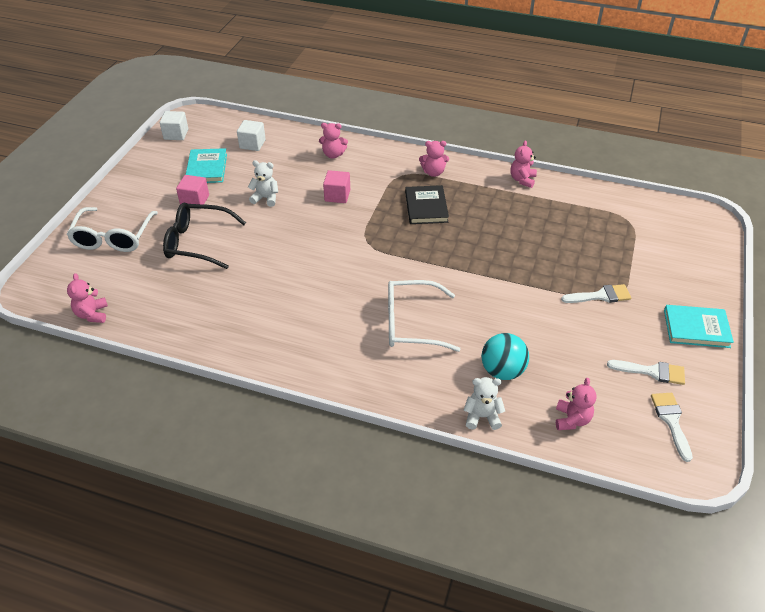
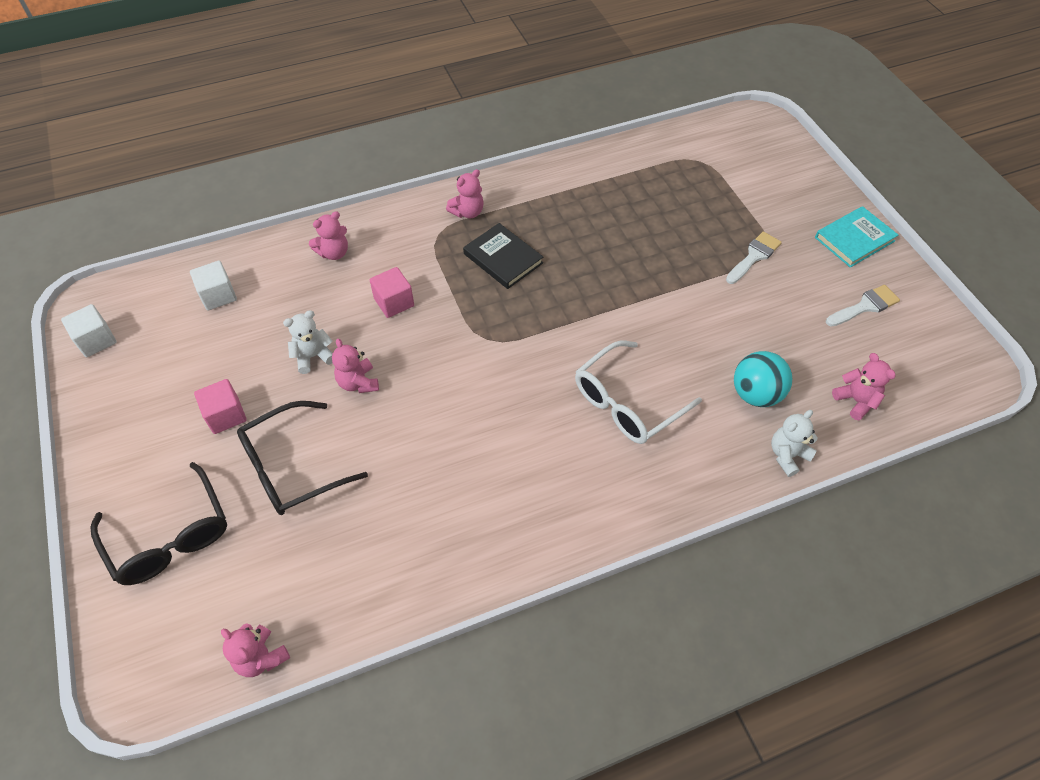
camera: 40 degrees left, 10 degrees up
(113, 237) = (170, 536): white glasses -> black glasses
(207, 168) = (193, 362): turquoise book -> none
(522, 180) = (563, 170): pink teddy bear -> pink teddy bear (358, 383)
(671, 421) = (923, 344): white brush -> none

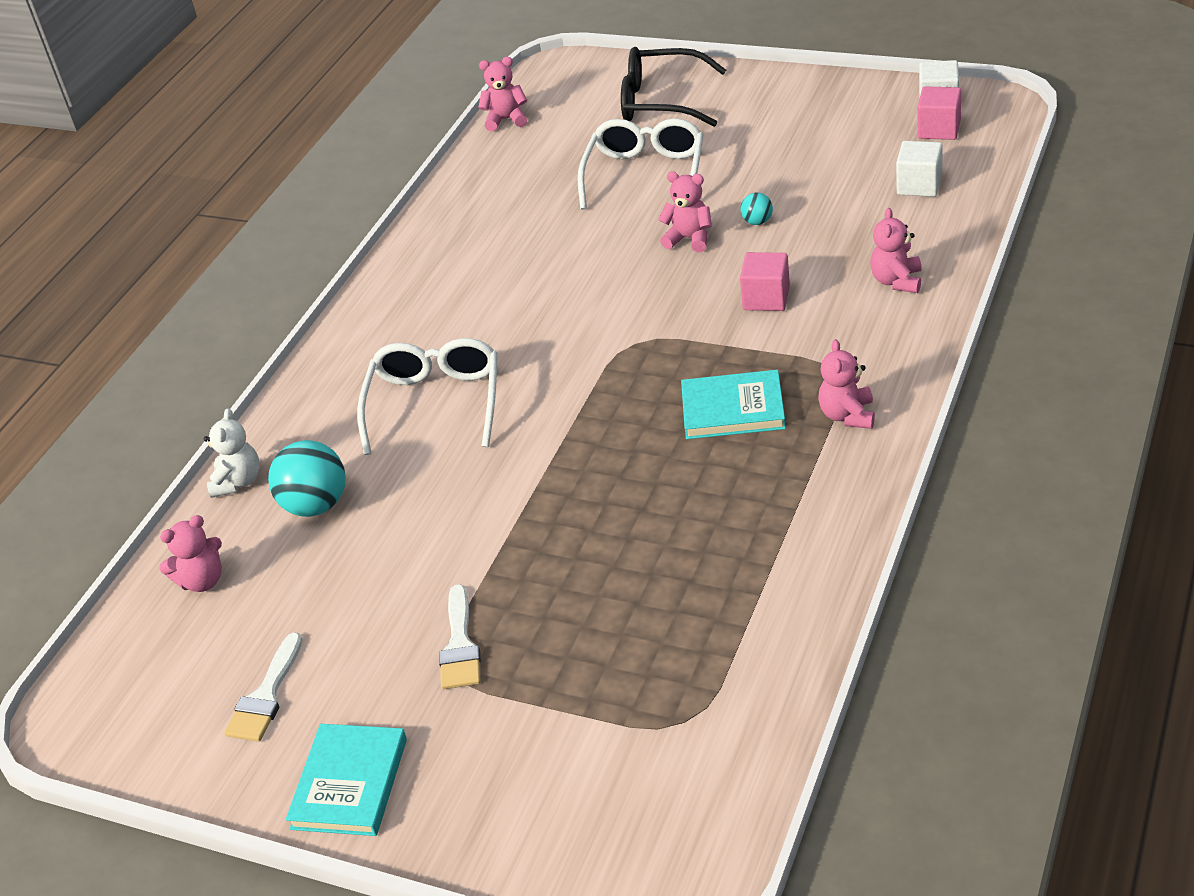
camera: 140 degrees right, 15 degrees down
(226, 415) = (749, 154): pink cube -> pink cube (939, 129)
(292, 468) = (645, 174): black glasses -> white glasses
(313, 356) = (757, 222): white teddy bear -> turquoise ball
(503, 258) = (733, 409): black book -> turquoise book
(856, 401) = (202, 581): pink teddy bear -> pink teddy bear turned 45 degrees counterclockwise

